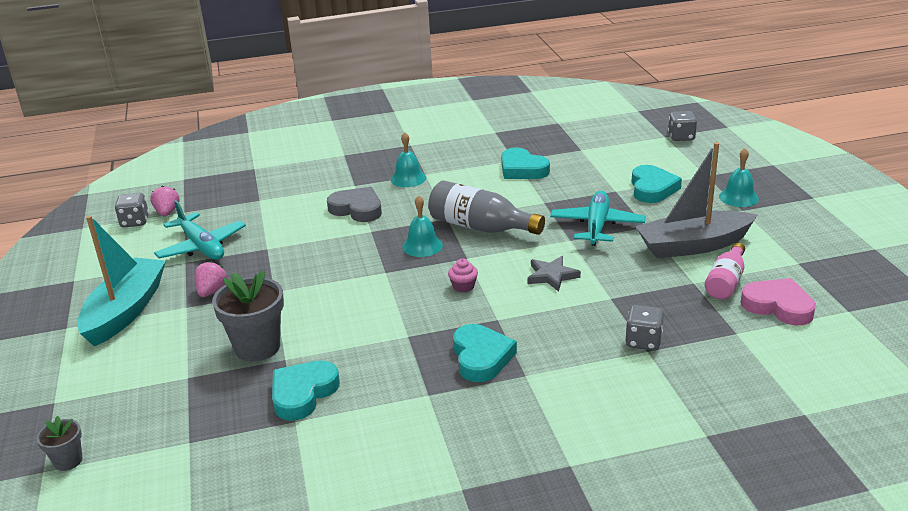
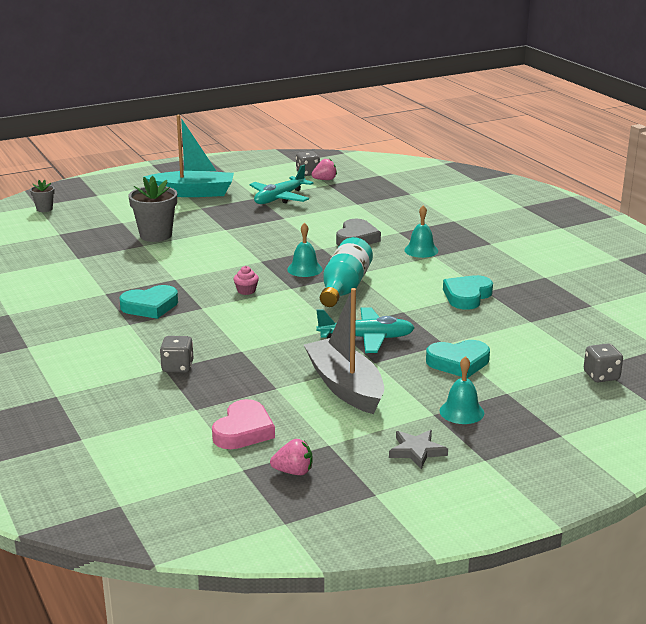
camera: 75 degrees right, 5 degrees down
(211, 291) = (221, 211): pink strawberry -> pink strawberry (293, 472)
(303, 393) = (105, 256): turquoise heart -> none
(480, 227) = (344, 288): grey bottle -> turquoise bottle
(551, 276) = (271, 324): grey star -> grey star (416, 451)
(725, 282) = (280, 404): pink bottle -> none

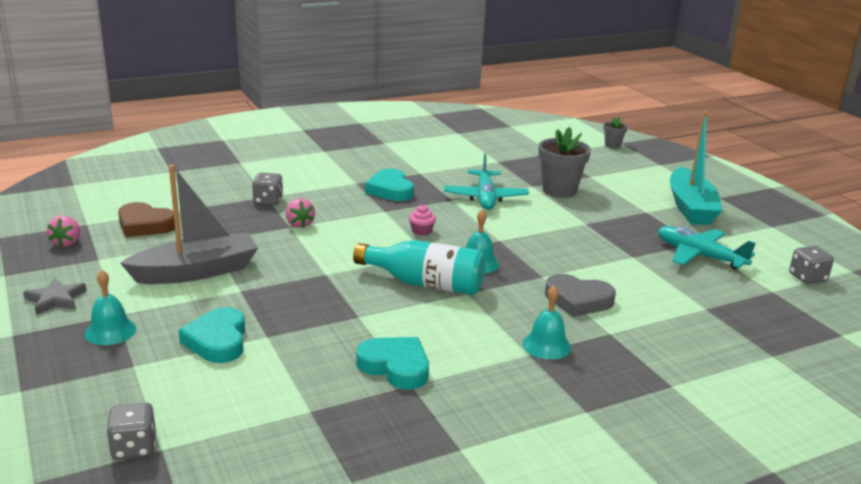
camera: 90 degrees right, 0 degrees up
(243, 431) = (145, 225): pink heart -> brown heart
(324, 180) = (789, 289): pink strawberry -> pink strawberry (299, 224)
(366, 338) = (295, 289): turquoise plane -> turquoise plane (485, 198)

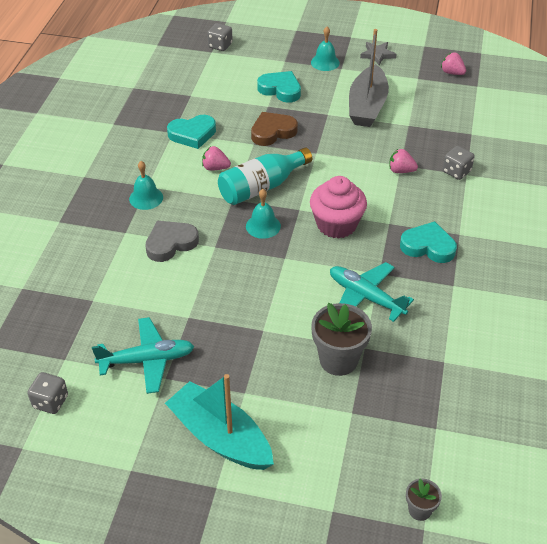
camera: 130 degrees right, 20 degrees up
(145, 225) = (456, 106): brown heart -> brown heart (272, 132)
(421, 231) = (336, 224): pink cupcake -> pink cupcake, size x2.34
(434, 323) = (215, 168): none -> pink strawberry

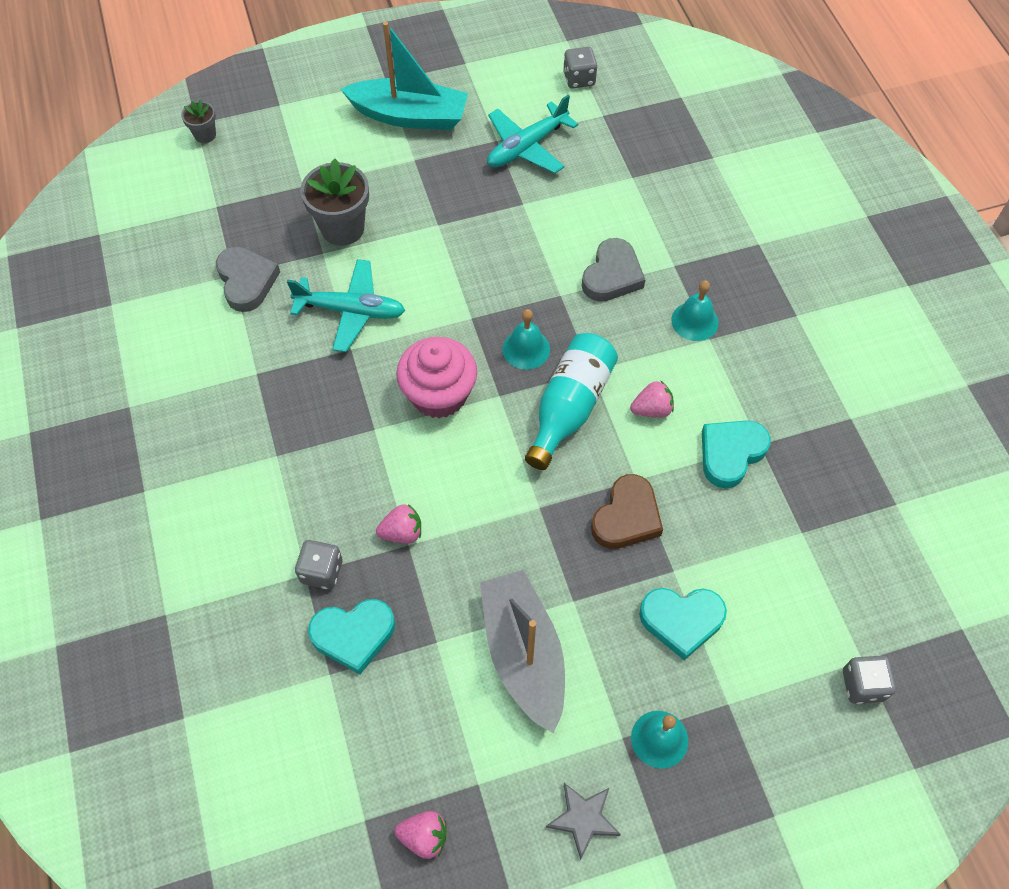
camera: 150 degrees right, 15 degrees up
(428, 246) = (309, 415): turquoise heart -> turquoise heart (353, 635)
(435, 351) = (246, 281): none -> grey heart

